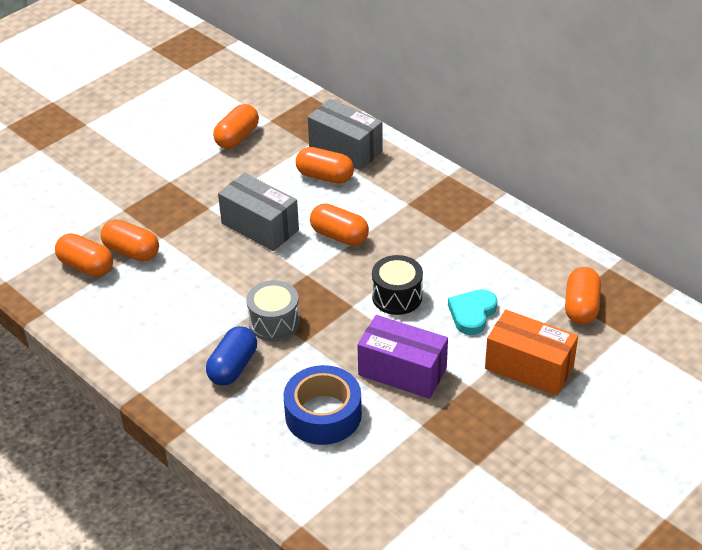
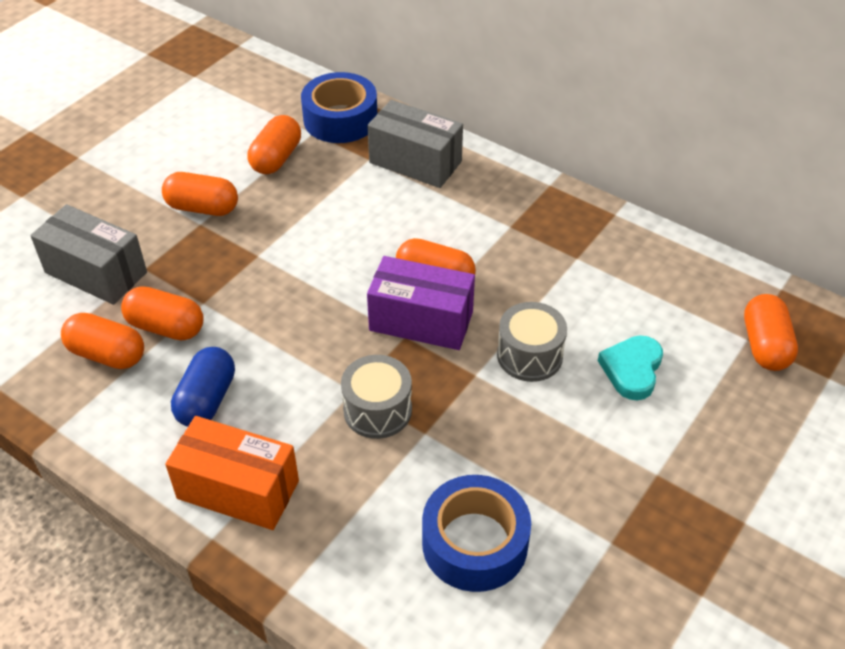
camera: 10 degrees left, 5 degrees up
(233, 367) = (335, 484): blue capsule -> blue capsule (207, 400)
(260, 227) = (330, 275): grey box -> grey box (96, 272)
(294, 111) = (340, 119): none -> blue tape
(325, 176) = (398, 200): orange capsule -> orange capsule (202, 208)
(397, 296) = (529, 355): black drum -> grey drum
(402, 372) = (564, 464): purple box -> purple box (421, 321)
(529, 367) = (726, 439): orange box -> orange box (238, 490)

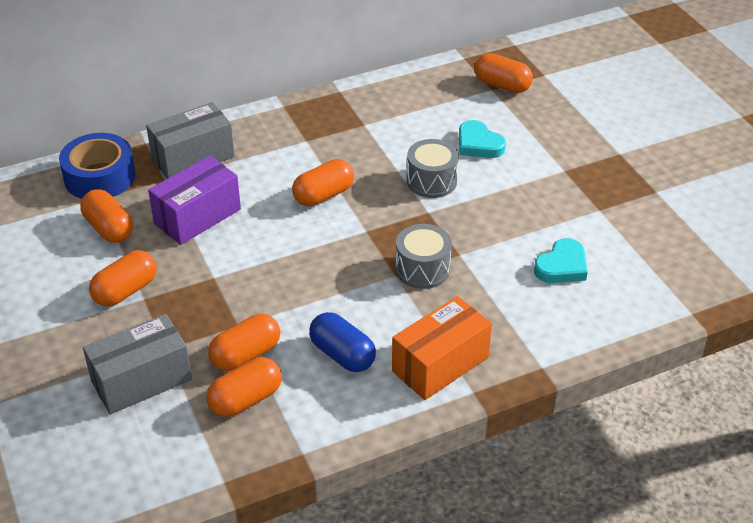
camera: 60 degrees left, 5 degrees down
(421, 321) = (358, 217): purple box -> purple box (197, 216)
(474, 543) = (562, 266): blue tape -> turquoise heart

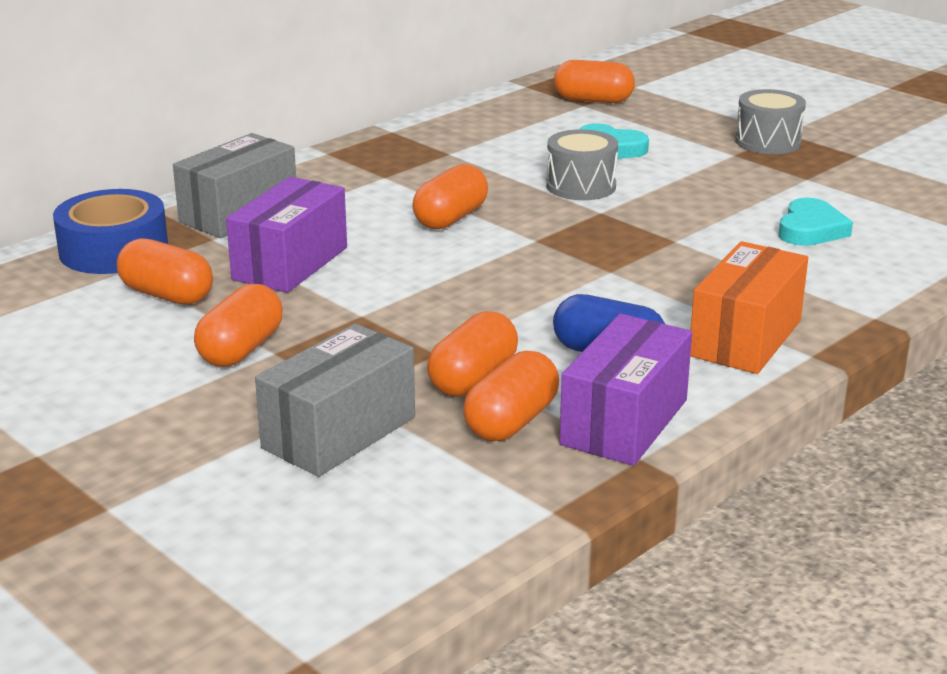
camera: 20 degrees left, 15 degrees down
(312, 419) = (624, 422): none -> purple box
(422, 269) = (641, 260): grey drum -> grey drum (768, 142)

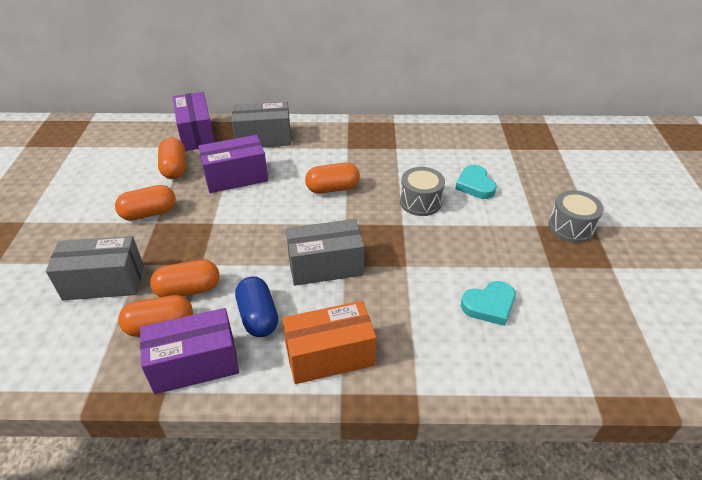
camera: 45 degrees right, 15 degrees up
(114, 250) = (196, 134): blue tape -> purple box
(591, 281) = (325, 266): none -> grey box
(593, 100) = (519, 148): orange capsule -> none

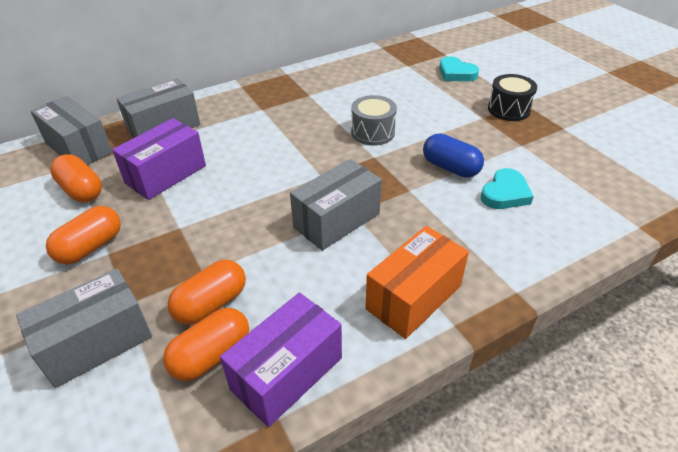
camera: 30 degrees left, 0 degrees up
(196, 134) = (79, 148): purple box -> grey box
(258, 316) = (312, 295): blue capsule -> blue capsule (450, 168)
(332, 188) = (280, 149): orange capsule -> none
(475, 185) = (406, 103): turquoise heart -> turquoise heart (456, 73)
(571, 227) = (508, 109): grey drum -> black drum

